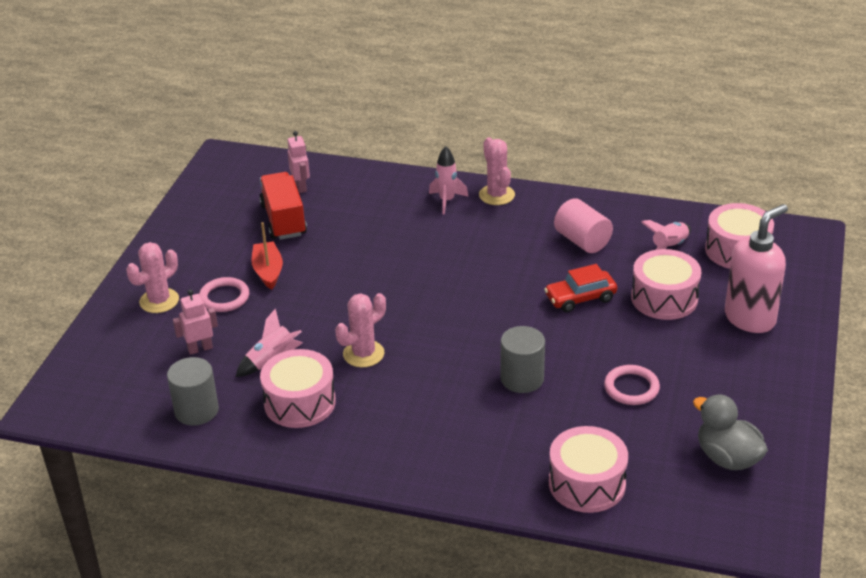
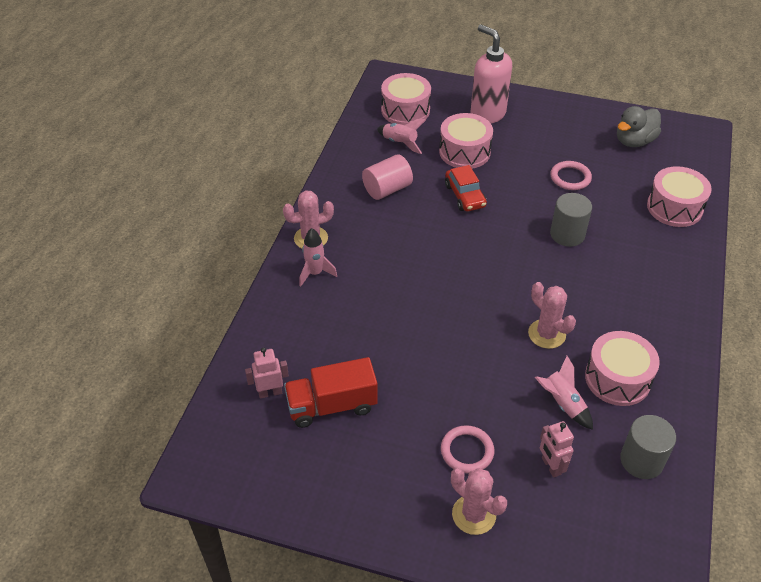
camera: 90 degrees left, 10 degrees up
(268, 271) = (423, 414): red boat -> none

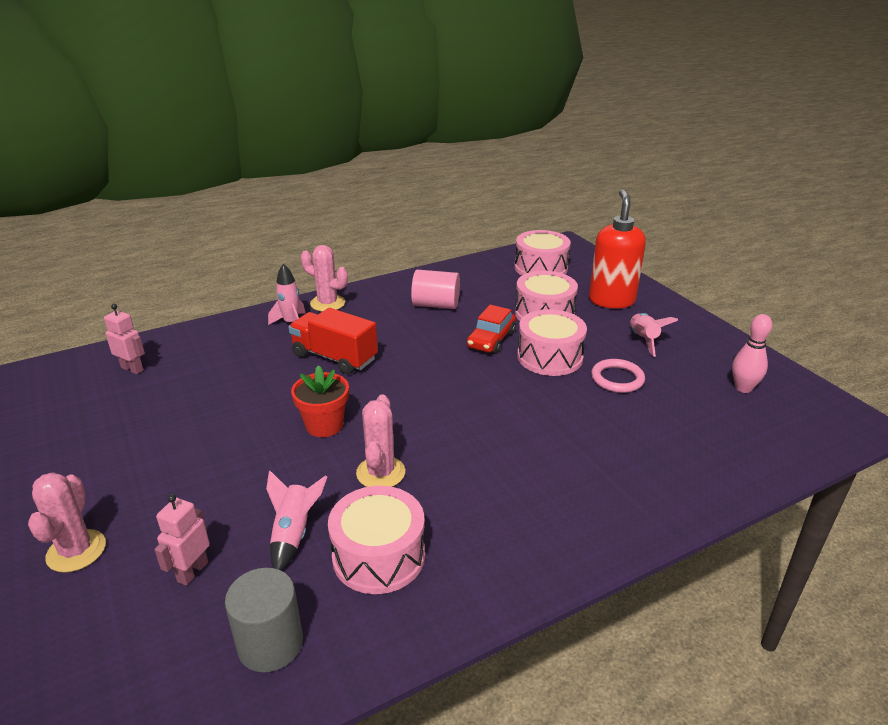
camera: 45 degrees right, 15 degrees down
(332, 405) = (147, 402): red truck -> red truck (334, 357)
(400, 143) = (498, 284): pink rocket -> pink rocket (643, 340)
(467, 451) = (161, 503): pink ring -> none
(469, 330) = (324, 425): none -> red flower pot
(487, 114) = (611, 300): pink soap dispenser -> red soap dispenser
(567, 234) = (537, 416): grey cylinder -> none
(634, 141) = (743, 388): grey duck -> pink bowling pin
(674, 207) = (701, 463): pink drum -> pink drum (550, 357)

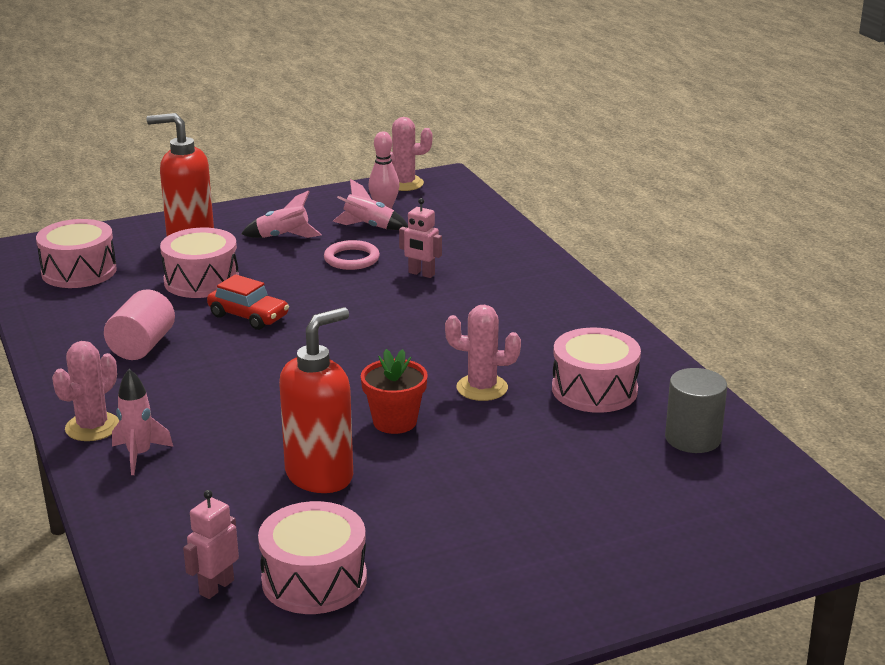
camera: 85 degrees left, 5 degrees down
(76, 551) = (589, 564): pink cactus -> pink cactus (404, 183)
(192, 572) = (616, 486): pink robot -> pink robot (421, 274)
(251, 396) = (320, 476): none -> red soap dispenser
(294, 534) = (566, 433): pink rocket -> pink rocket (369, 226)
(334, 357) = (248, 418): red truck -> none
(550, 357) = (298, 287): pink drum -> pink drum (314, 580)

